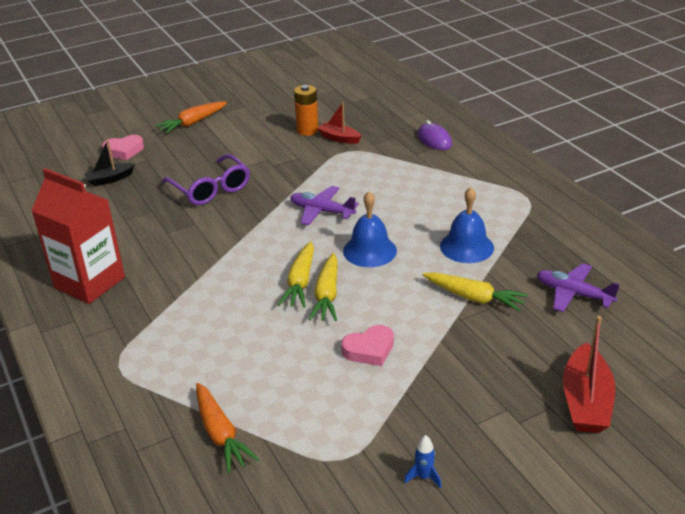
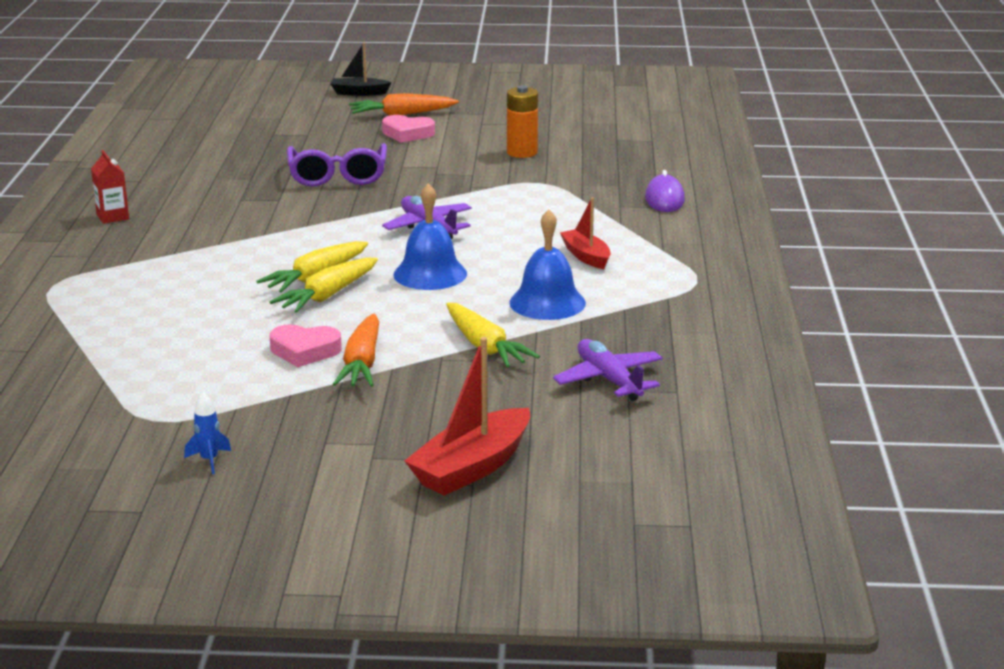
camera: 30 degrees right, 10 degrees down
(89, 282) = (112, 217): red carton -> red carton, size x0.43
(110, 179) = (246, 141): black boat -> black boat (359, 93)
(124, 151) = (294, 121): pink heart -> pink heart (407, 133)
(220, 434) = (70, 363): orange carrot -> orange carrot (362, 363)
(339, 138) = (549, 169): red boat -> red boat (586, 256)

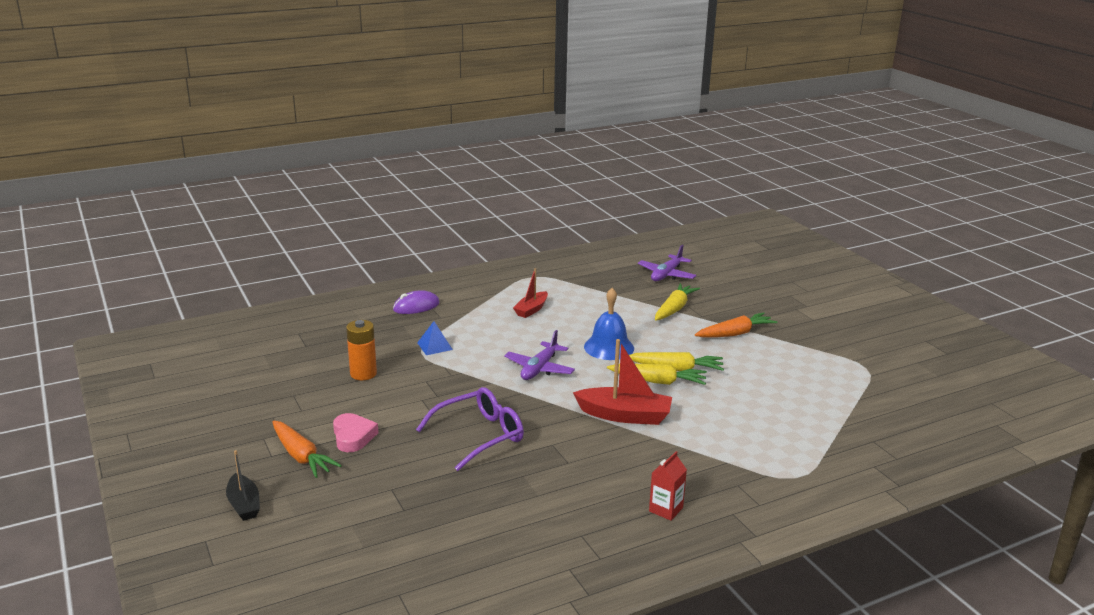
camera: 120 degrees left, 0 degrees up
(209, 460) = (870, 340): blue rocket -> none
(304, 351) = (745, 353): pink heart -> none
(472, 467) = (780, 284): red boat -> red boat (625, 415)
(546, 190) = (434, 346): none -> blue pyramid
(547, 302) = (604, 306): blue bell -> none

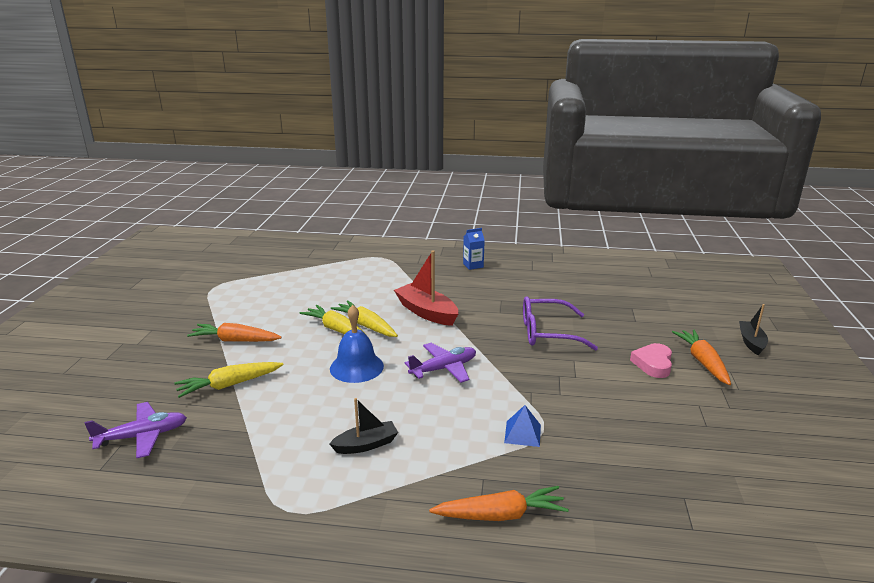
camera: 145 degrees left, 0 degrees up
(363, 374) = (621, 425): orange battery -> none
(416, 306) = (500, 515): purple mouse -> orange carrot
(531, 310) = (366, 445): red boat -> black boat
(666, 509) = (473, 265): red carton -> blue carton

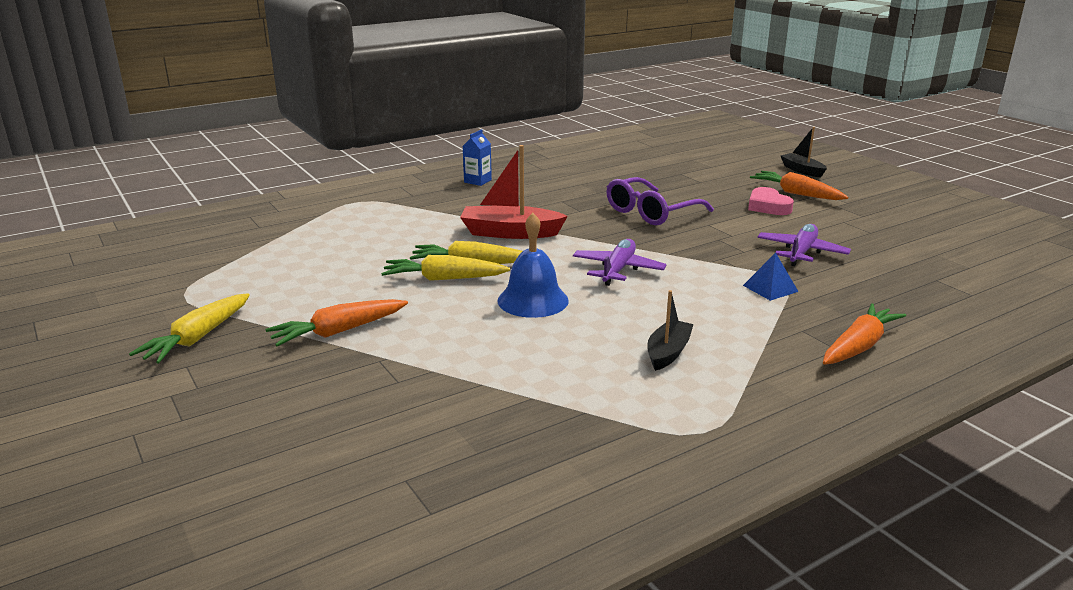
camera: 40 degrees left, 0 degrees up
(142, 436) = (417, 459): purple plane -> purple plane (801, 252)
(229, 385) = (423, 371): yellow carrot -> yellow carrot (198, 338)

